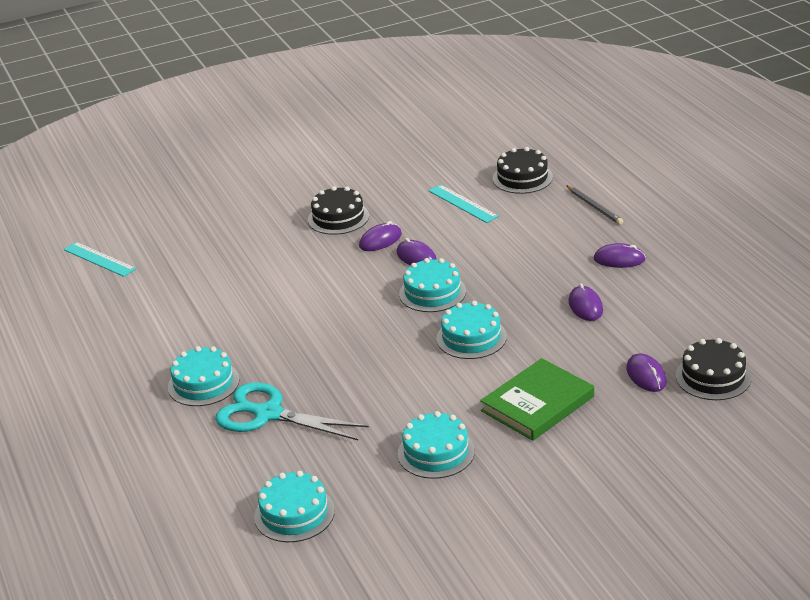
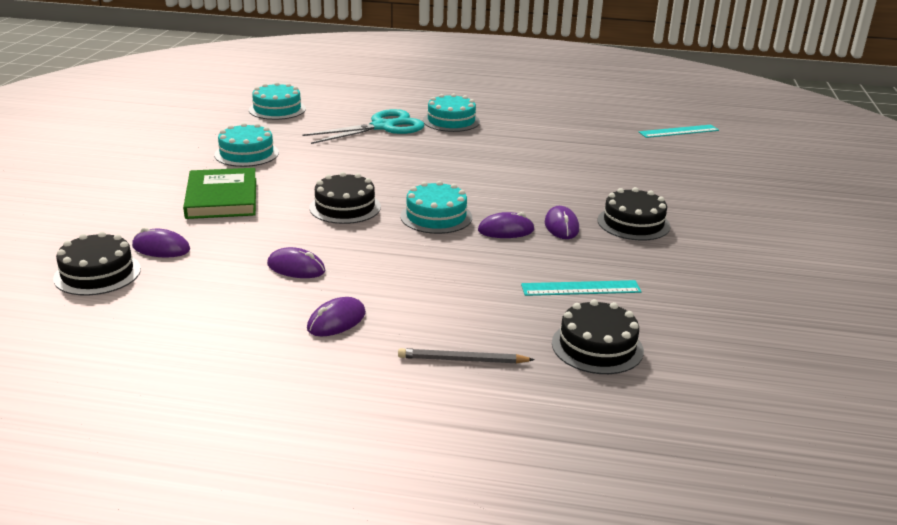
camera: 120 degrees right, 5 degrees down
(471, 337) = (345, 207): turquoise cake -> black cake

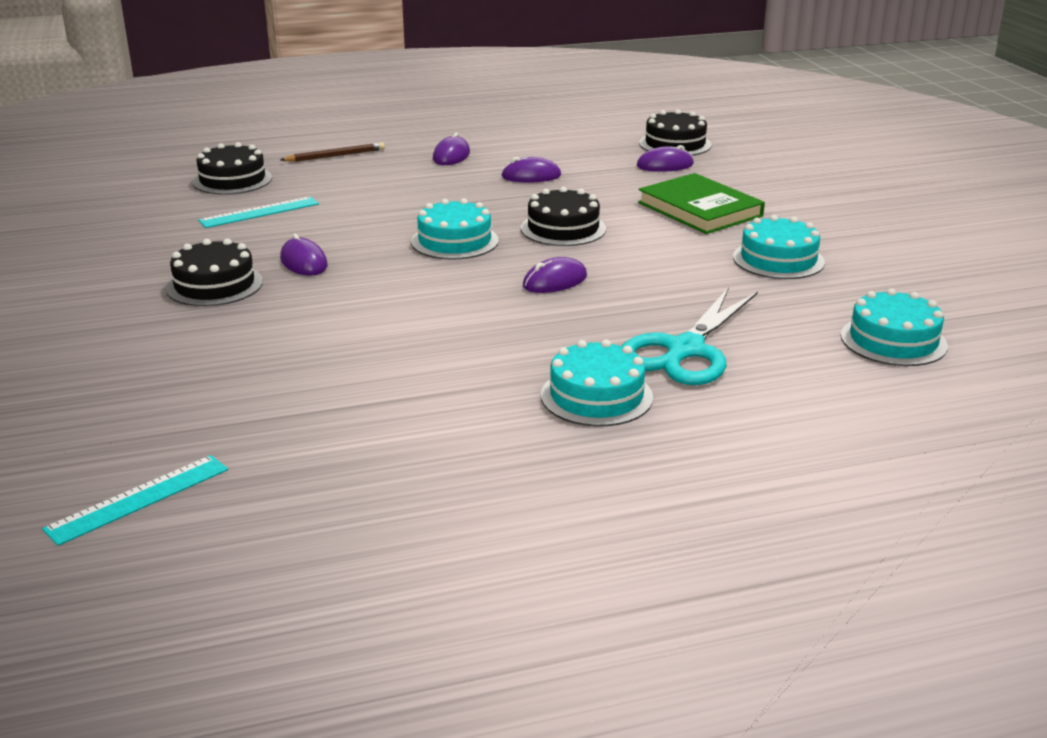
camera: 155 degrees right, 0 degrees up
(462, 360) = (335, 156): grey pencil -> brown pencil
(506, 230) = (365, 244): purple mouse -> purple mouse (555, 281)

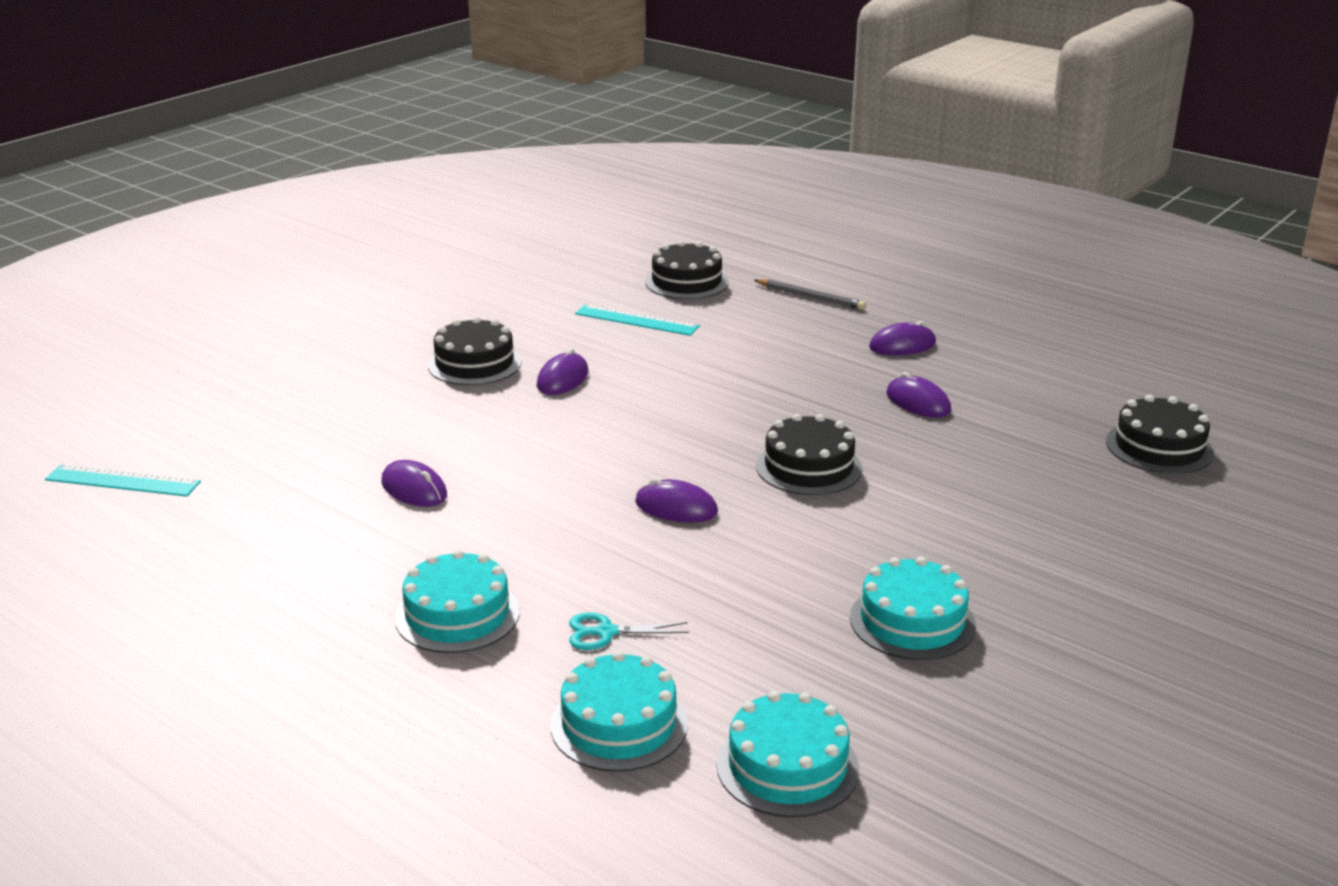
camera: 55 degrees right, 0 degrees up
(335, 156) = (810, 297): brown pencil -> grey pencil
(454, 241) = (699, 425): turquoise cake -> turquoise cake (619, 724)
(665, 165) = (1080, 463): purple mouse -> purple mouse (414, 489)
(685, 350) = (606, 632): turquoise scissors -> turquoise scissors, size x0.46
(699, 209) = (982, 526): green book -> none

